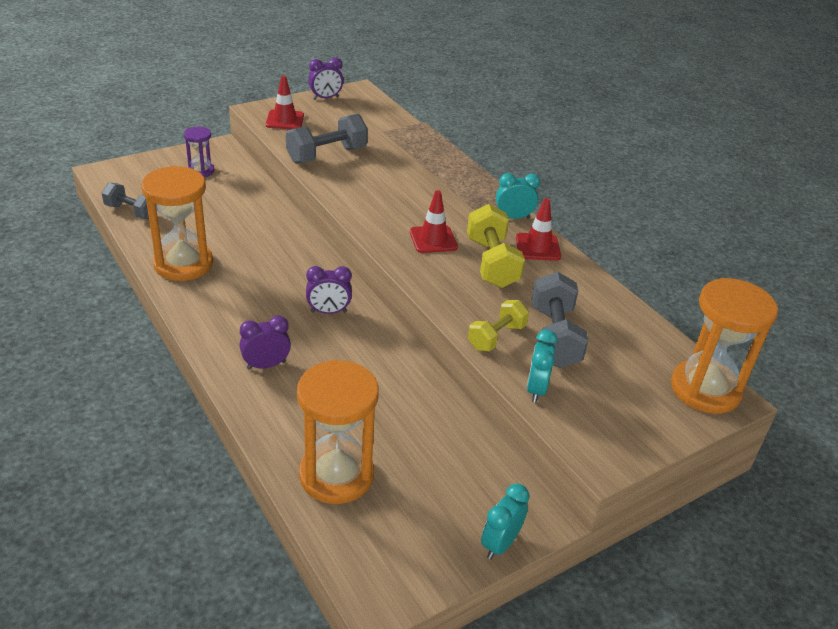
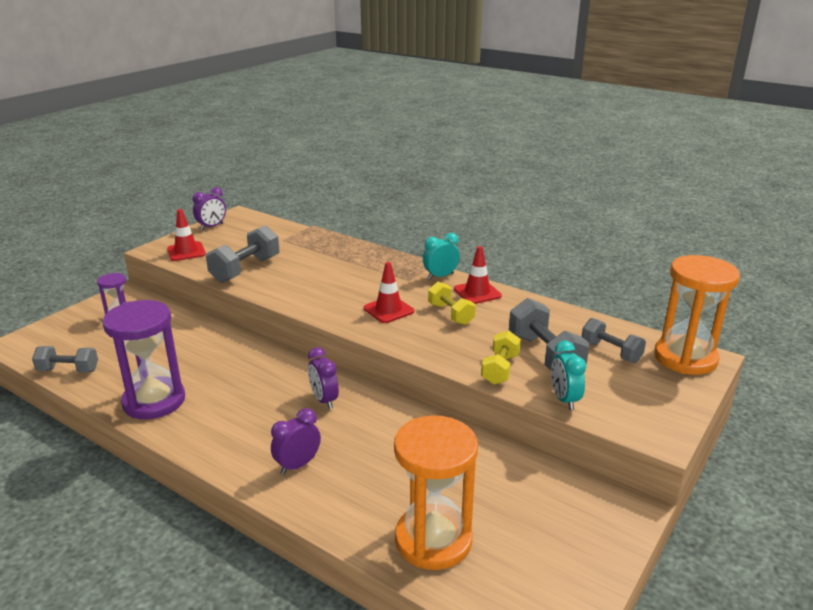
camera: 20 degrees left, 10 degrees down
(183, 264) = (154, 401): orange hourglass -> purple hourglass
(328, 312) = (324, 400): purple clock -> purple clock turned 90 degrees clockwise
(492, 263) = (450, 314): yellow dumbbell -> yellow dumbbell, size x0.65
(500, 544) = (616, 544): turquoise clock -> none
(627, 356) = (611, 352): none -> grey dumbbell

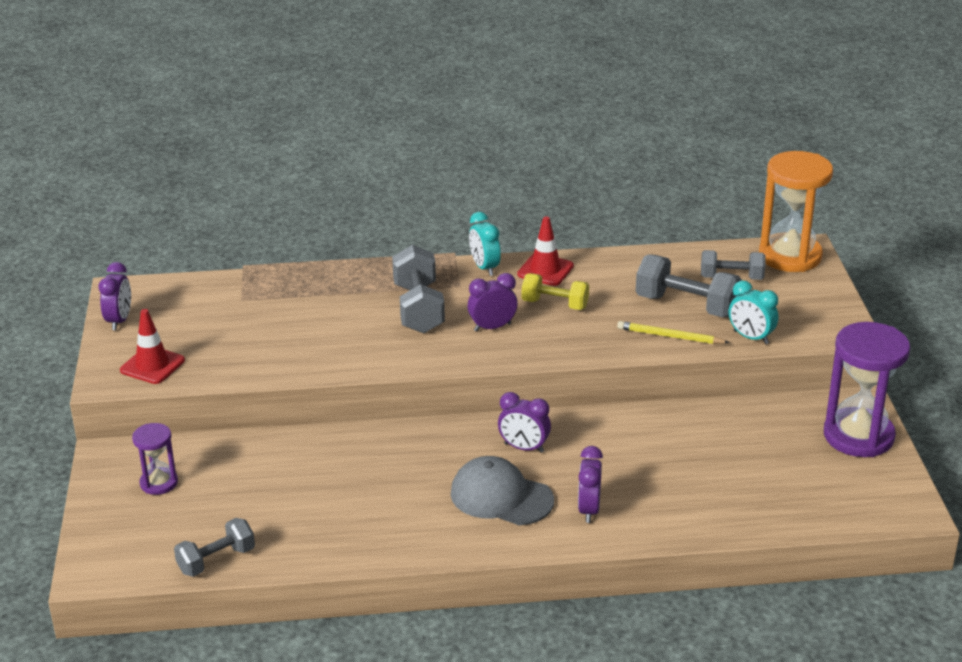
camera: 40 degrees left, 5 degrees up
(154, 401) = (367, 535): purple hourglass -> purple hourglass (858, 436)
(245, 269) = (267, 353): grey dumbbell -> grey dumbbell (418, 308)
(261, 423) = (501, 497): none -> grey cap
(388, 310) = (492, 327): red traffic cone -> purple clock
(433, 540) = (765, 500): orange hourglass -> none
(440, 276) = (484, 268): turquoise clock -> turquoise clock turned 45 degrees counterclockwise
(500, 369) = (670, 336): yellow dumbbell -> yellow pencil

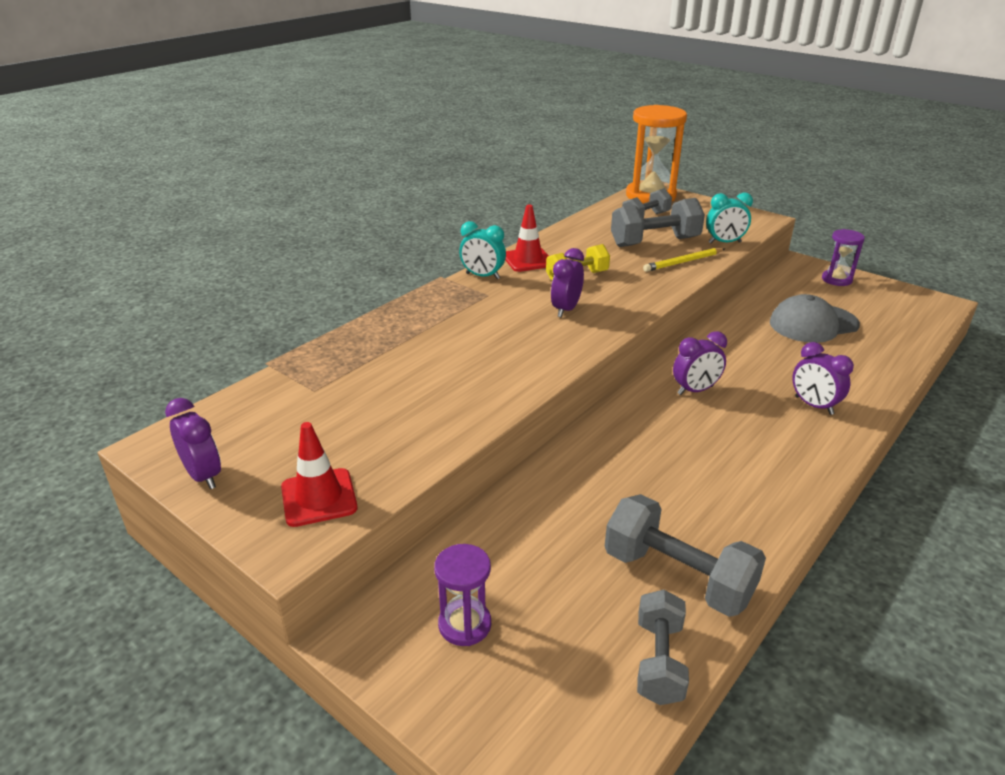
camera: 45 degrees left, 0 degrees up
(418, 308) = (487, 323): grey dumbbell -> grey dumbbell (677, 577)
(501, 497) = (750, 433): grey cap -> grey cap (813, 324)
(858, 436) = (836, 279): purple hourglass -> purple hourglass, size x0.52

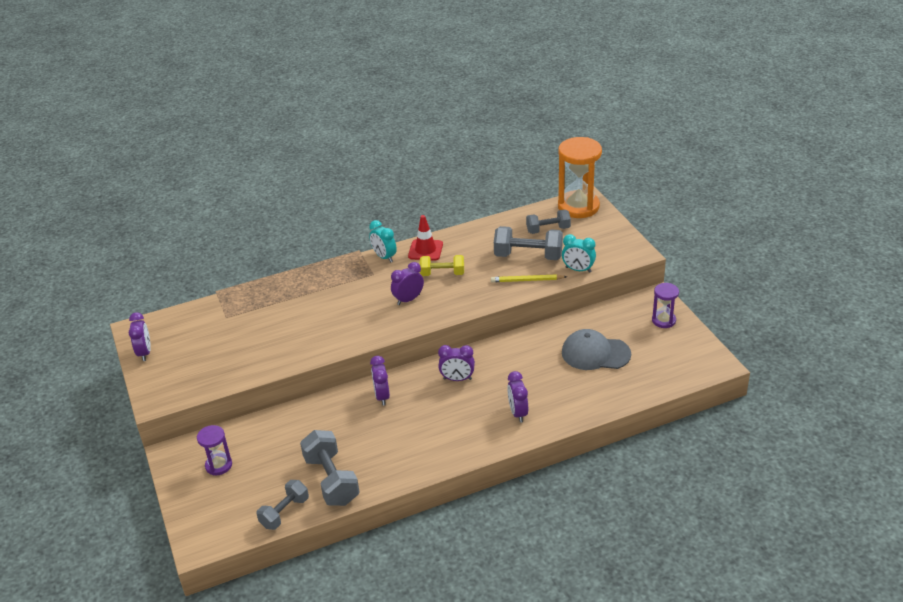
camera: 30 degrees right, 5 degrees up
(319, 497) = (184, 381): red traffic cone -> none
(622, 438) = (382, 396): none -> purple clock

